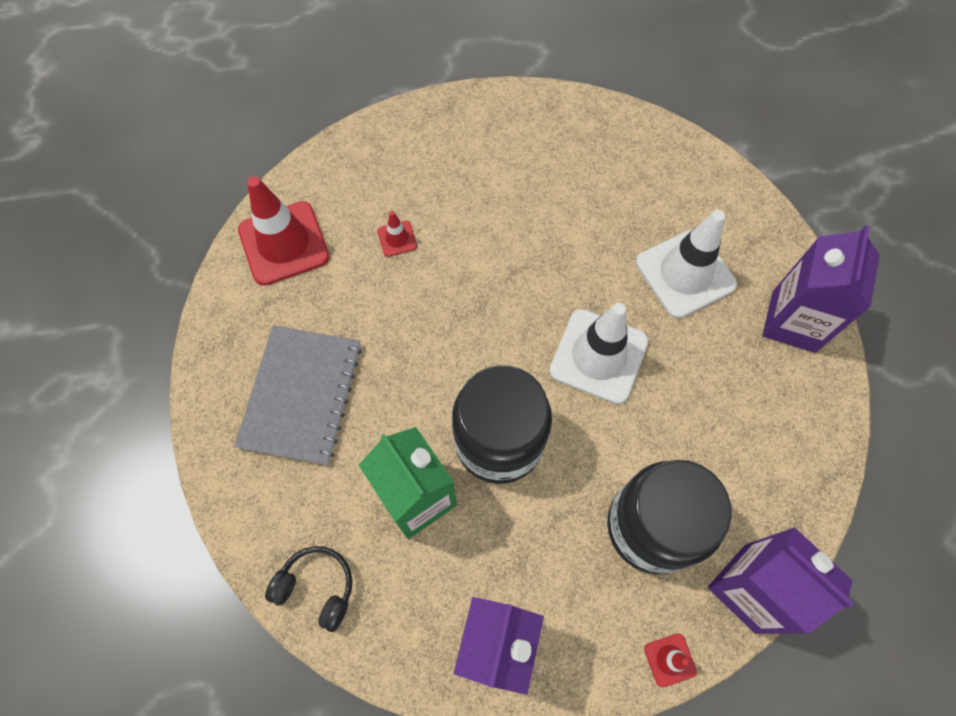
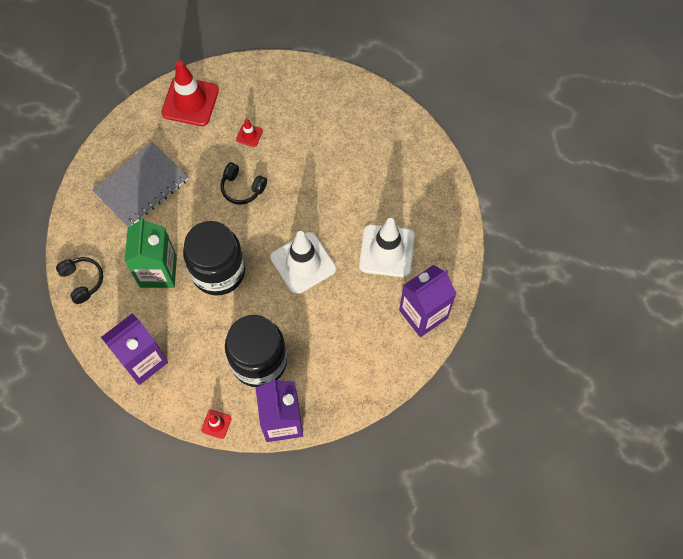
camera: 35 degrees right, 0 degrees up
(441, 310) = (242, 188): none -> black headphones

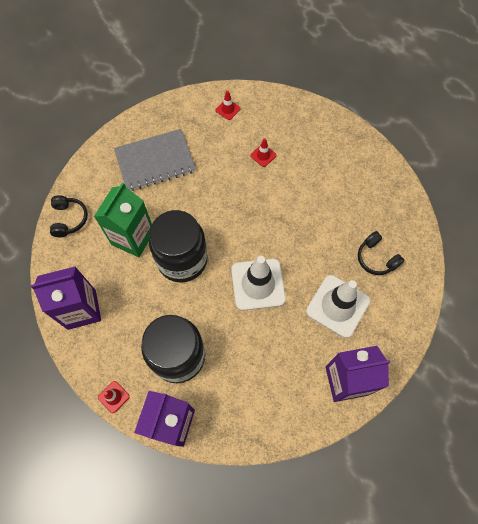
camera: 25 degrees right, 0 degrees up
(190, 101) = (228, 109): red traffic cone -> red traffic cone, size x0.45
(242, 188) = (236, 197): black headphones -> black headphones (376, 258)

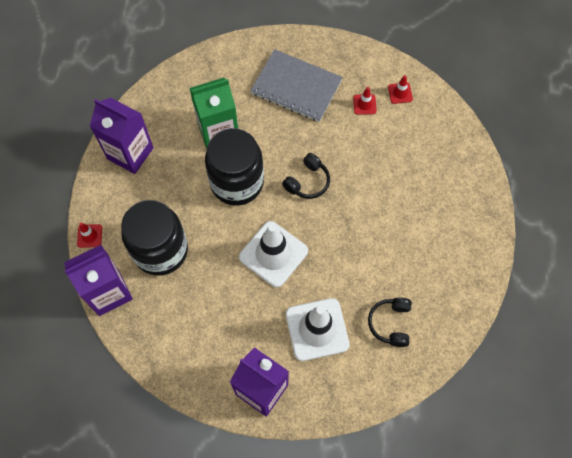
camera: 45 degrees right, 0 degrees up
(69, 219) = (187, 77): black headphones -> black headphones (307, 181)
(263, 155) = (388, 156): red traffic cone -> red traffic cone (364, 104)

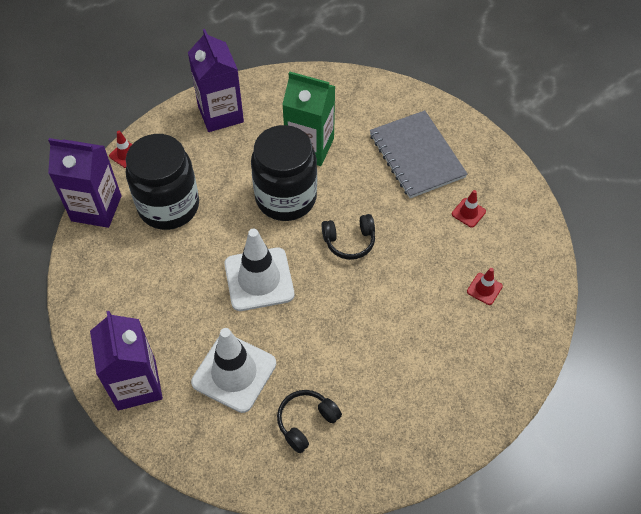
camera: 40 degrees right, 10 degrees down
(400, 93) = (514, 226): red traffic cone -> red traffic cone (484, 289)

